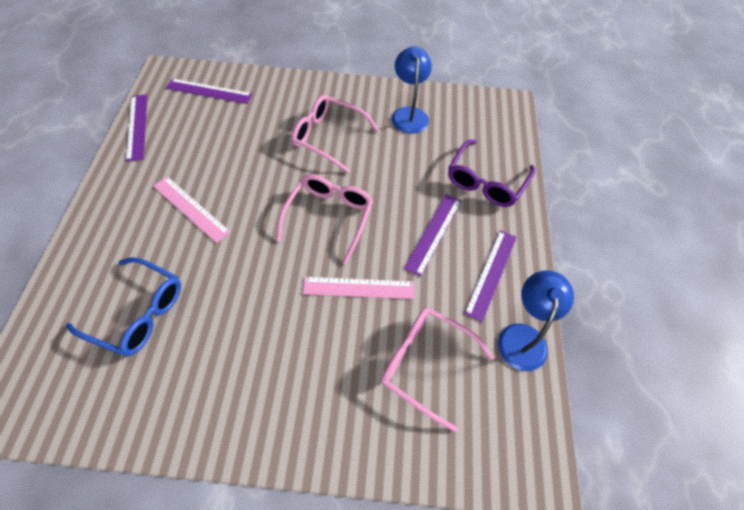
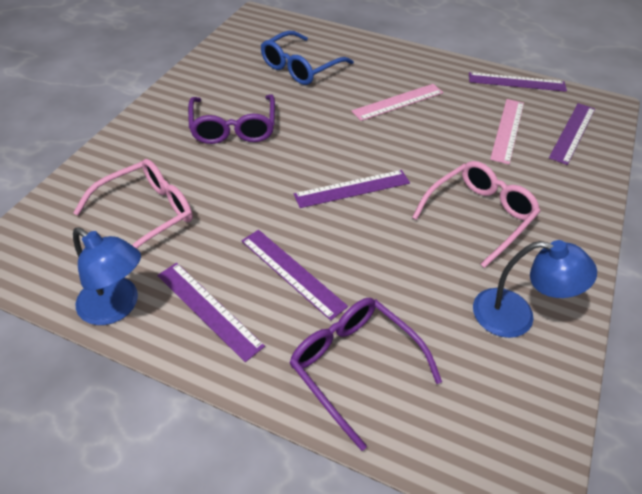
camera: 110 degrees right, 10 degrees down
(273, 341) = (233, 128): none -> purple glasses
(329, 217) = (352, 188): pink glasses -> purple ruler
(359, 288) = (255, 190): pink ruler -> pink ruler (507, 130)

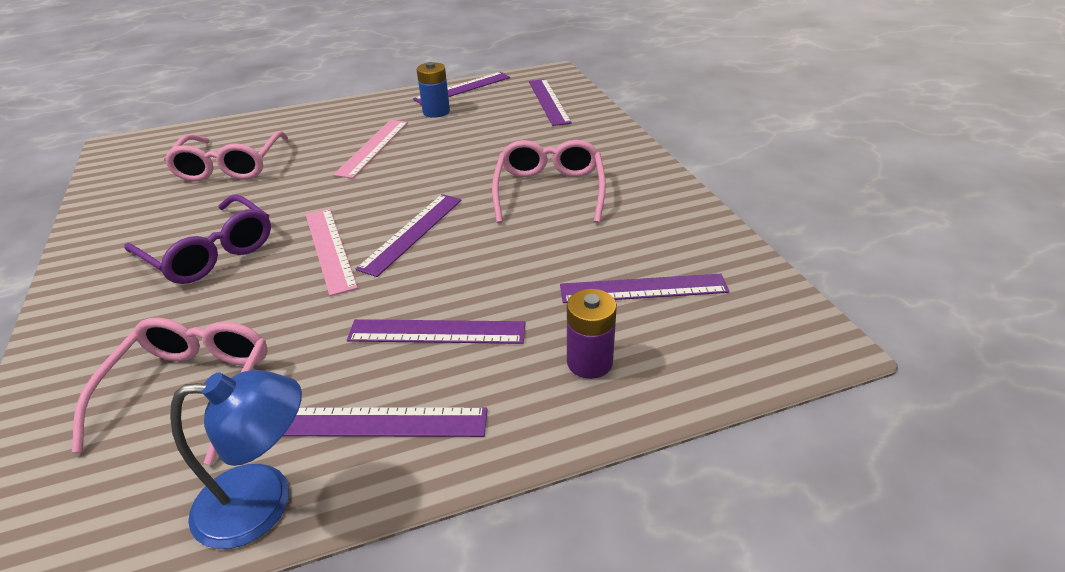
camera: 40 degrees left, 10 degrees down
(300, 67) = (230, 166): blue glasses -> pink glasses
(354, 366) = (589, 362): purple glasses -> purple battery
(453, 343) = (643, 289): none -> purple ruler
(473, 94) = (436, 112): none -> blue battery
(507, 130) = (497, 123): pink ruler -> pink ruler (330, 249)
(516, 316) = (663, 239): blue lamp -> none

